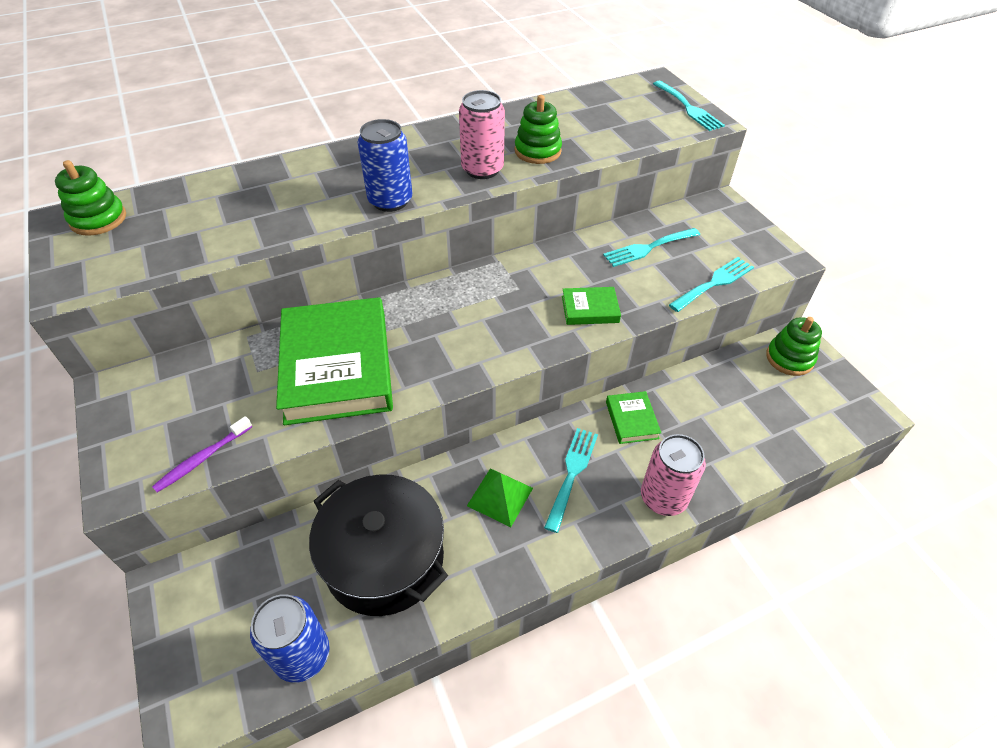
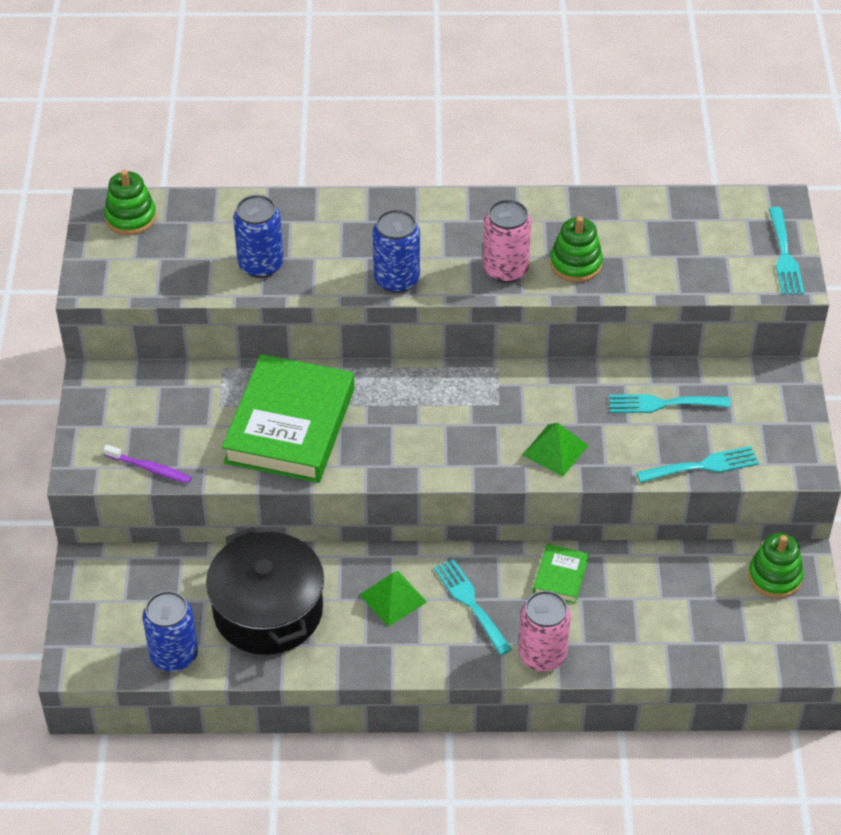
camera: 25 degrees right, 0 degrees up
(202, 459) = (150, 468): purple toothbrush -> purple toothbrush turned 135 degrees counterclockwise
(251, 223) = (260, 265): none -> blue can
(572, 473) = (470, 603): turquoise fork -> turquoise fork turned 75 degrees counterclockwise
(590, 309) = (555, 450): green book -> green pyramid

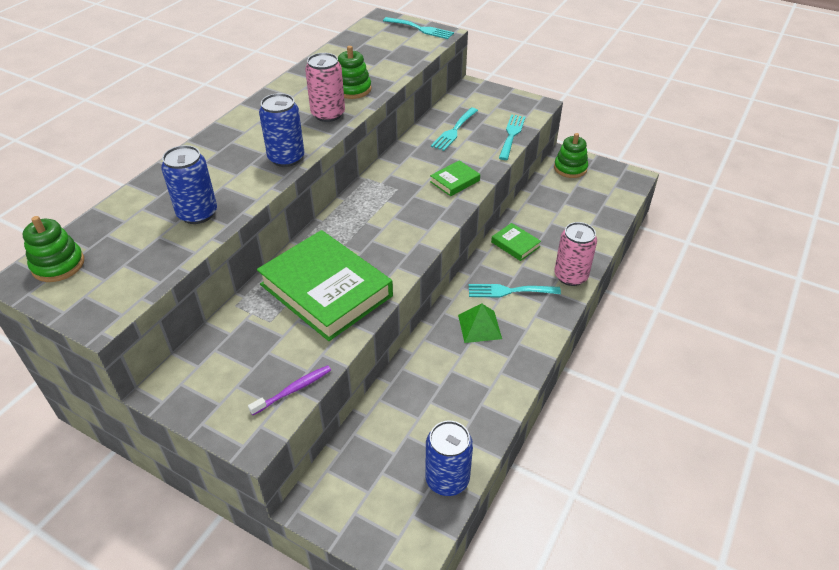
camera: 60 degrees left, 5 degrees down
(268, 610) = (443, 399): black pot -> none
(555, 450) = (454, 181): green pyramid -> green book

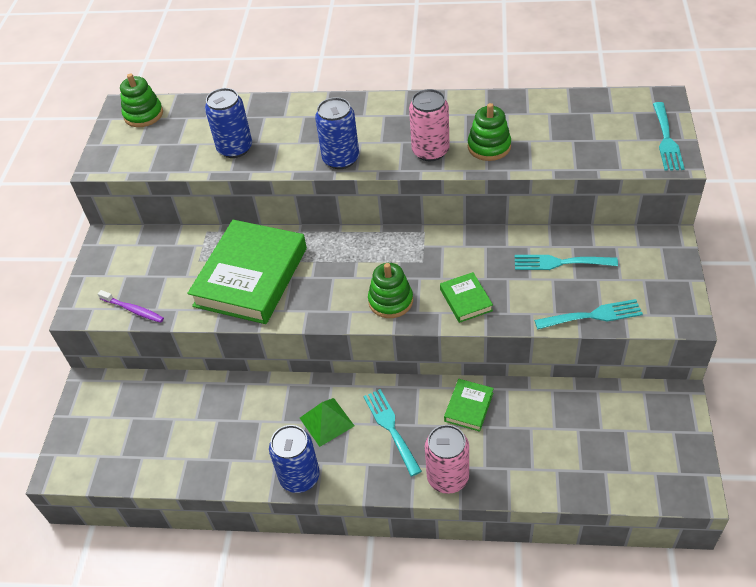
camera: 70 degrees right, 5 degrees up
(447, 479) = (140, 466): blue can -> blue can (299, 477)
(454, 181) = (466, 300): green book -> green book turned 45 degrees clockwise
(570, 168) = (655, 412): green stacking toy -> green stacking toy (390, 301)

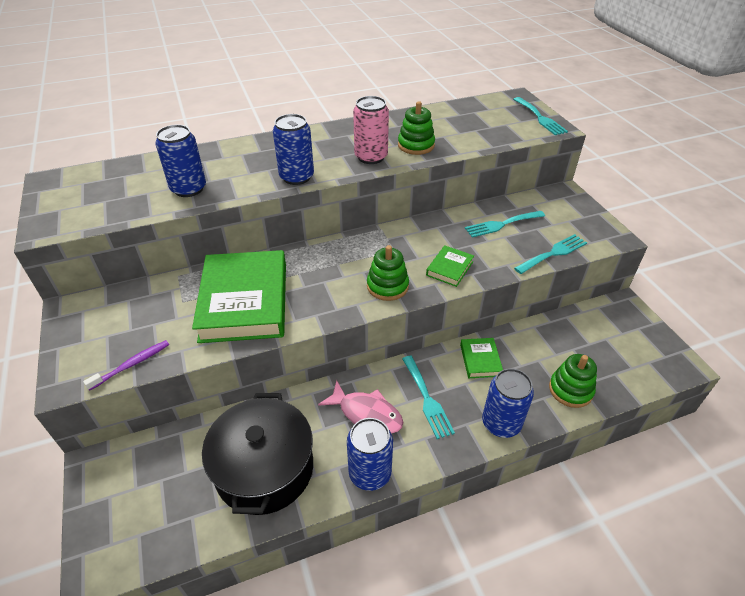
camera: 30 degrees left, 5 degrees down
(133, 310) = (132, 364): purple toothbrush -> purple toothbrush turned 45 degrees counterclockwise
(143, 115) = (75, 181): green stacking toy -> green stacking toy (570, 390)
(215, 439) = (264, 468): none -> black pot
(327, 421) = (366, 413): green pyramid -> pink fish
(391, 428) = (427, 399): turquoise fork -> turquoise fork turned 150 degrees counterclockwise
(447, 477) = (501, 423): pink can -> blue can
(466, 300) = (449, 268): green book -> green book turned 75 degrees clockwise

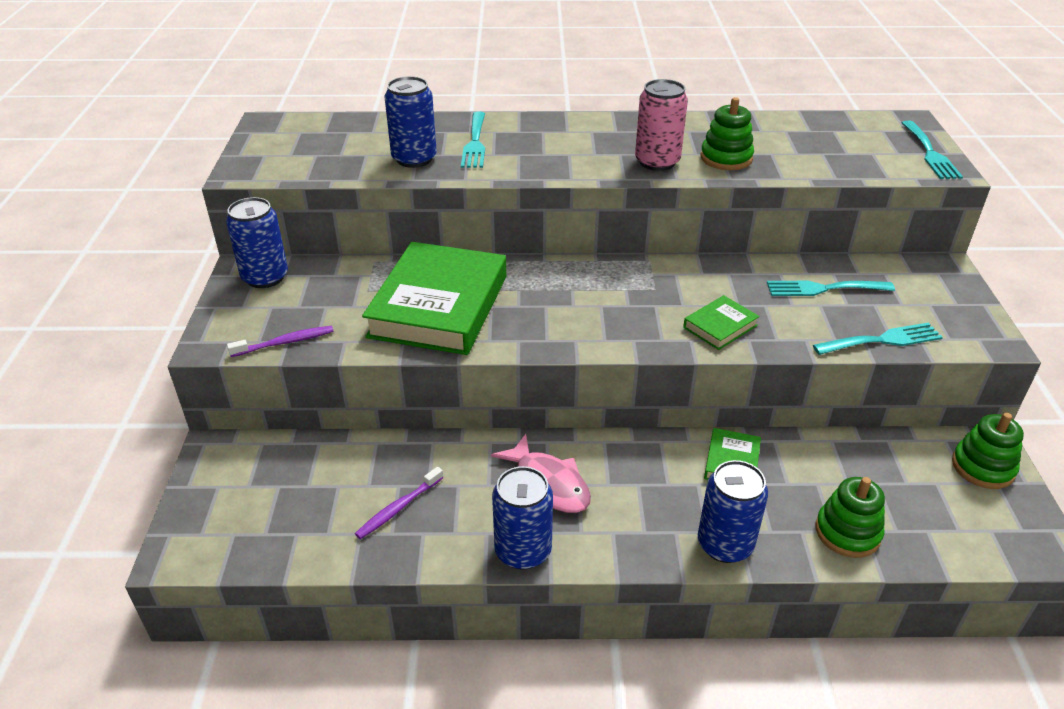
camera: 20 degrees right, 5 degrees down
(264, 468) = (398, 508): black pot -> purple toothbrush
(296, 177) = (549, 168): blue can -> blue can (265, 277)
(387, 286) = (625, 329): green stacking toy -> green stacking toy (982, 467)
(427, 399) = (635, 488): turquoise fork -> turquoise fork (475, 143)

